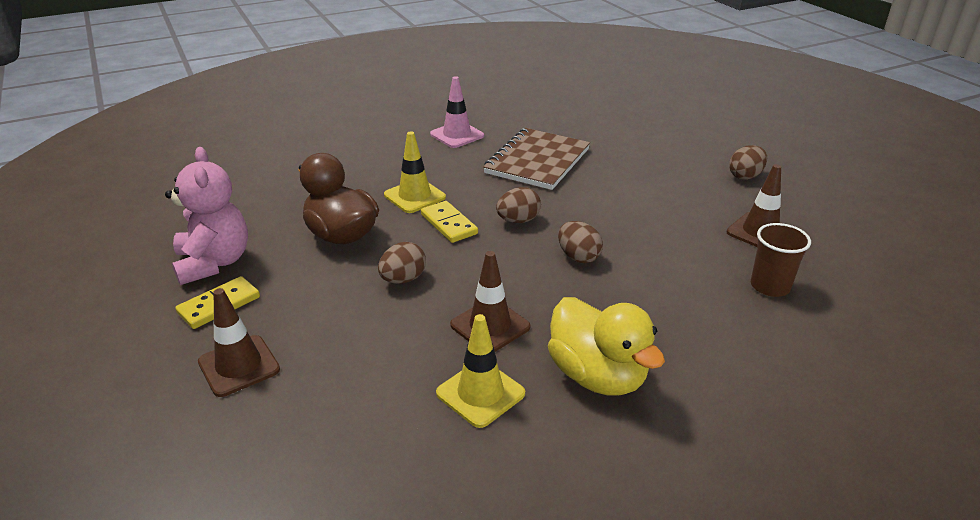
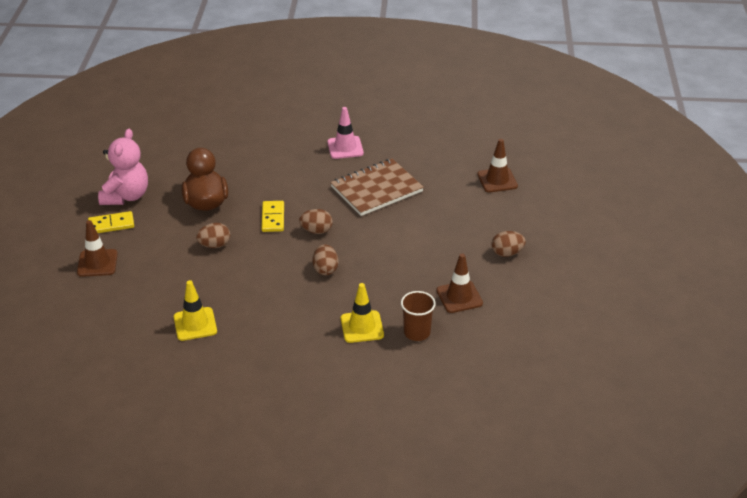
camera: 30 degrees right, 5 degrees up
(414, 196) = (271, 189): yellow traffic cone -> yellow traffic cone (362, 327)
(490, 326) = (234, 291): brown traffic cone -> brown traffic cone (497, 180)
(597, 376) = (260, 340): yellow duck -> none

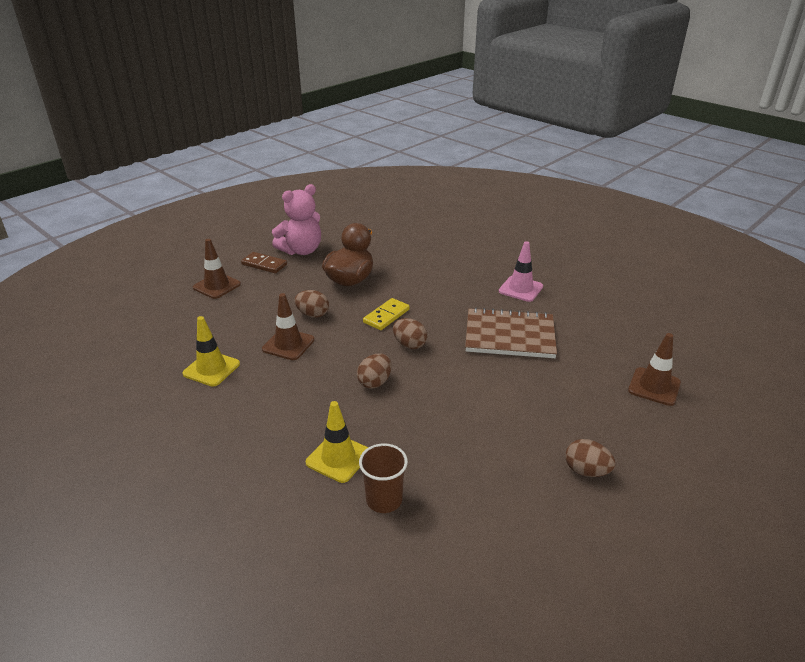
camera: 40 degrees right, 5 degrees down
(111, 224) = (264, 264): yellow domino -> brown domino
(459, 297) = (475, 488): brown traffic cone -> brown traffic cone (288, 344)

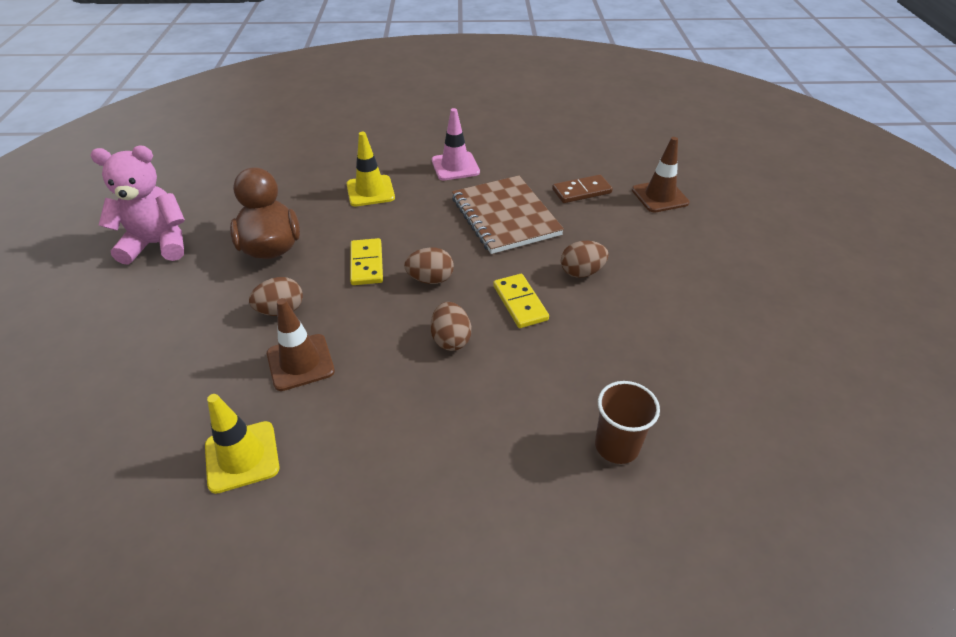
camera: 45 degrees left, 10 degrees up
(217, 286) = (94, 352): brown traffic cone -> none
(264, 264) = (128, 287): brown domino -> brown domino (581, 191)
(301, 250) = (158, 244): pink teddy bear -> pink teddy bear turned 105 degrees counterclockwise
(338, 458) = (524, 441): yellow traffic cone -> yellow traffic cone (370, 191)
(443, 389) = (520, 303): none -> yellow domino
(509, 336) = (505, 216): brown notebook -> brown notebook turned 75 degrees counterclockwise
(586, 471) = (710, 297): brown egg -> brown egg (581, 272)

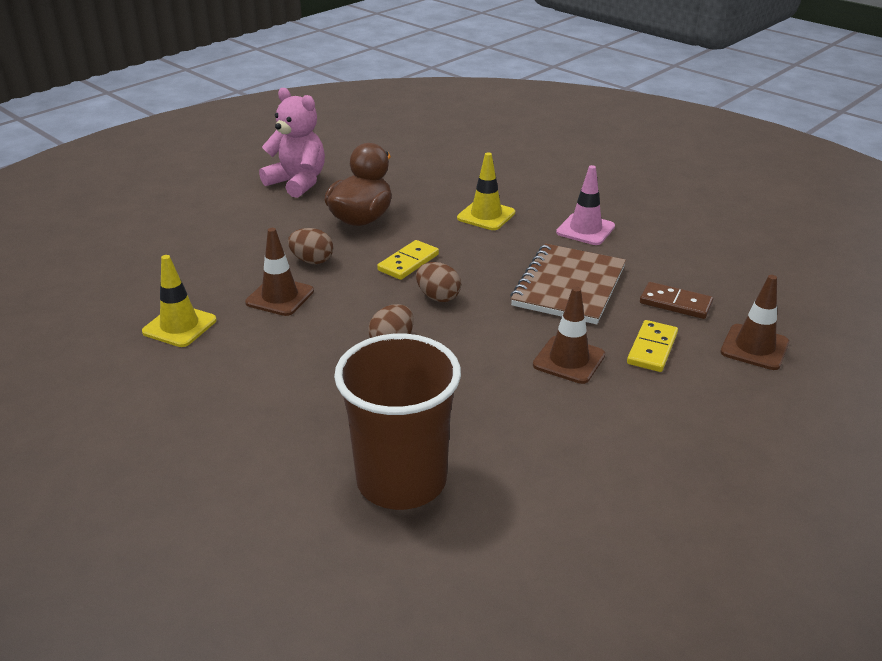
camera: 45 degrees right, 10 degrees down
(520, 303) = (480, 350): yellow domino -> yellow domino (652, 349)
(581, 272) = (569, 360): brown egg -> brown traffic cone
(616, 446) = (401, 480): brown cup -> brown cup, size x1.94

